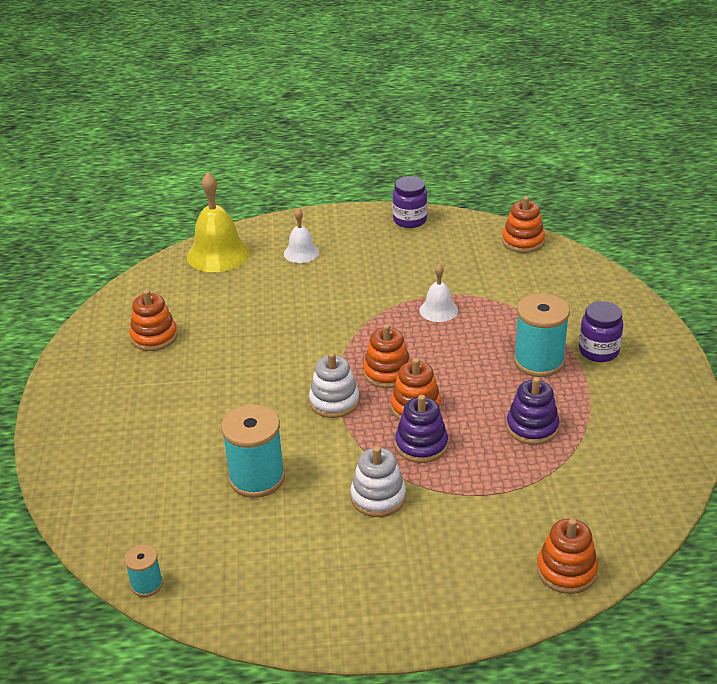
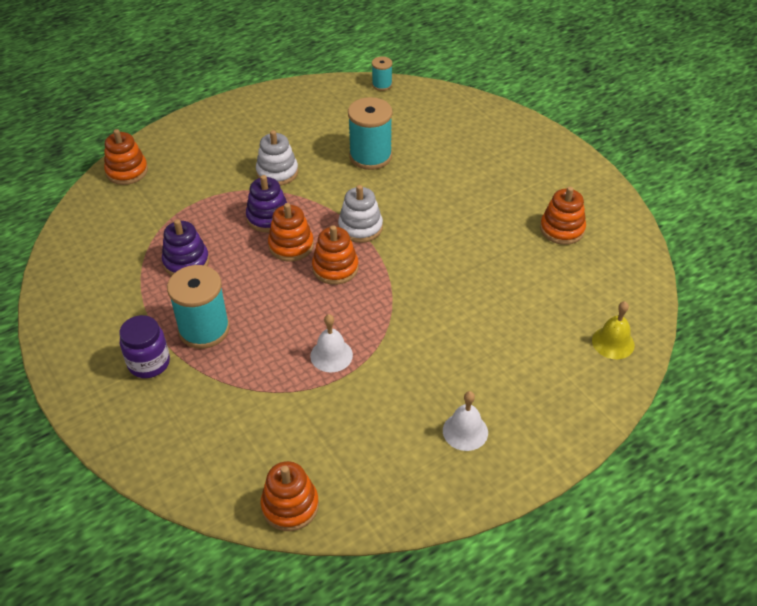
camera: 150 degrees right, 10 degrees up
(218, 254) = (613, 342): yellow bell -> yellow bell, size x0.56
(301, 253) = (530, 379): white bell -> white bell (465, 431)
(410, 220) = (452, 489): purple jar -> none

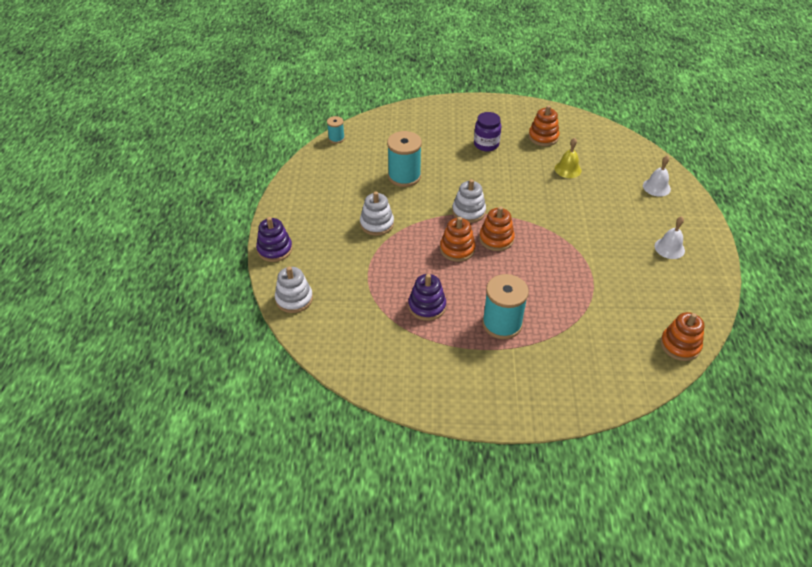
camera: 55 degrees left, 0 degrees up
(127, 171) = (294, 299): orange stacking toy -> white stacking toy
(149, 363) = (512, 365): purple jar -> purple jar (486, 144)
(268, 217) = (419, 248): purple stacking toy -> purple stacking toy (275, 249)
(331, 355) = (571, 274): white bell -> white bell (656, 187)
(613, 342) = (643, 164): yellow bell -> yellow bell (568, 169)

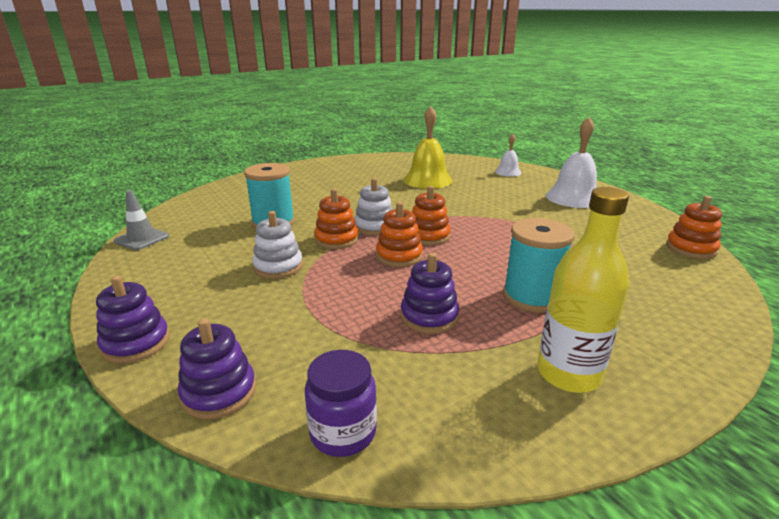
camera: 35 degrees left, 20 degrees down
(294, 299) = (219, 392): white stacking toy -> purple stacking toy
(316, 159) = (142, 239): none -> grey traffic cone
(336, 138) = (158, 218): turquoise spool -> none
(459, 378) = (568, 374): none -> yellow bottle
(486, 144) = (336, 184): purple jar -> purple jar (343, 432)
(543, 137) = (381, 170): orange stacking toy -> orange stacking toy (336, 239)
(568, 169) = (427, 180): yellow bell -> yellow bell, size x1.78
(669, 248) = (573, 197): white bell -> white bell, size x1.78

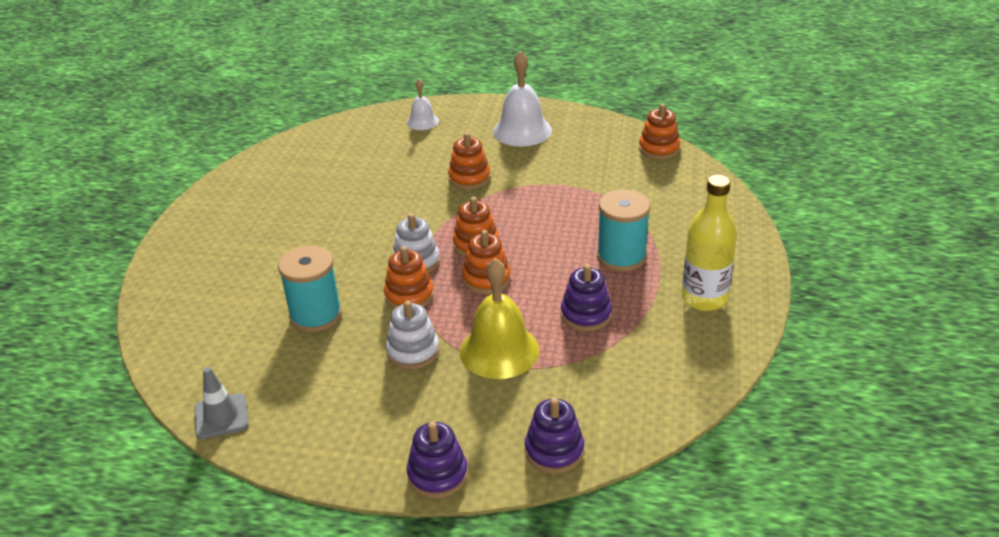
camera: 45 degrees left, 10 degrees up
(343, 432) = (651, 413): purple jar -> none
(427, 180) = (365, 174): yellow bell -> yellow bell (499, 350)
(489, 205) = (469, 178): none -> orange stacking toy

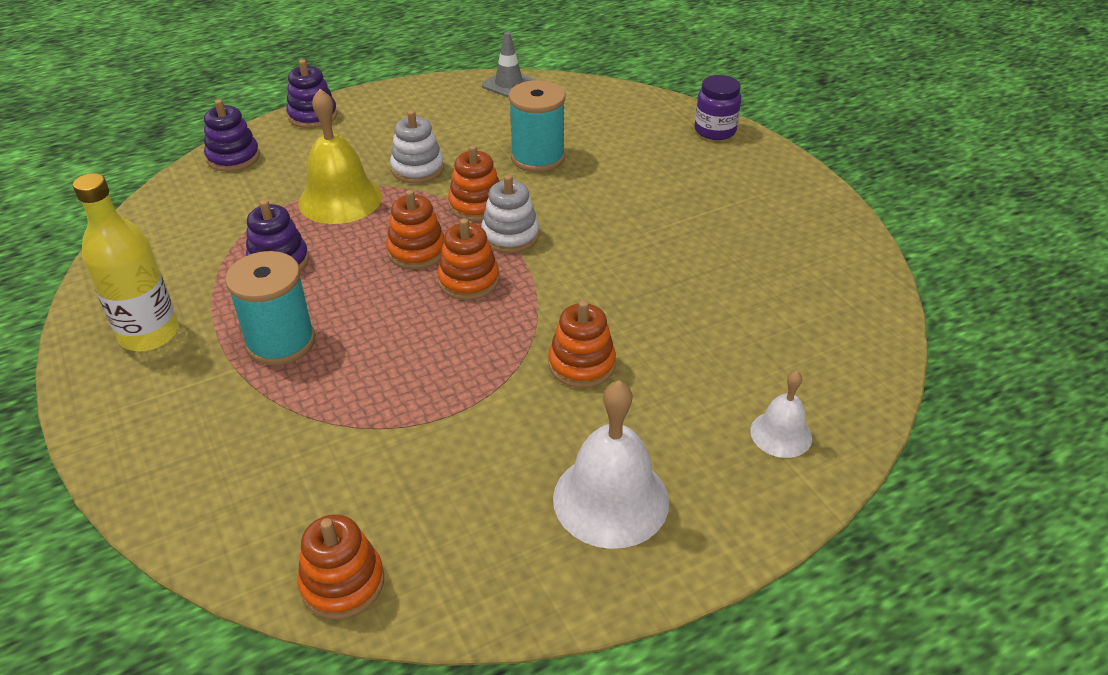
camera: 140 degrees right, 5 degrees up
(166, 276) = (715, 130): none -> purple jar

